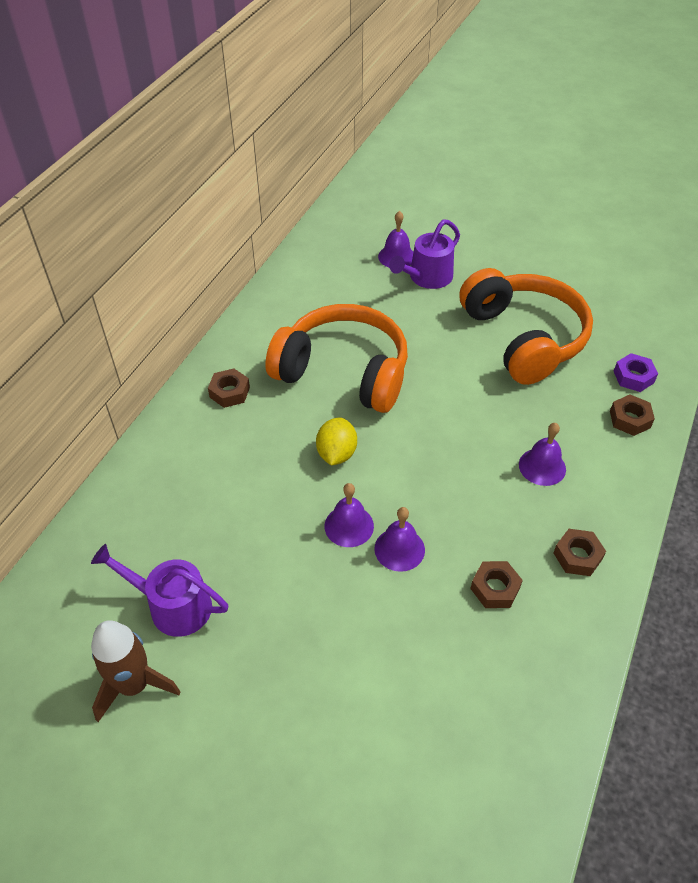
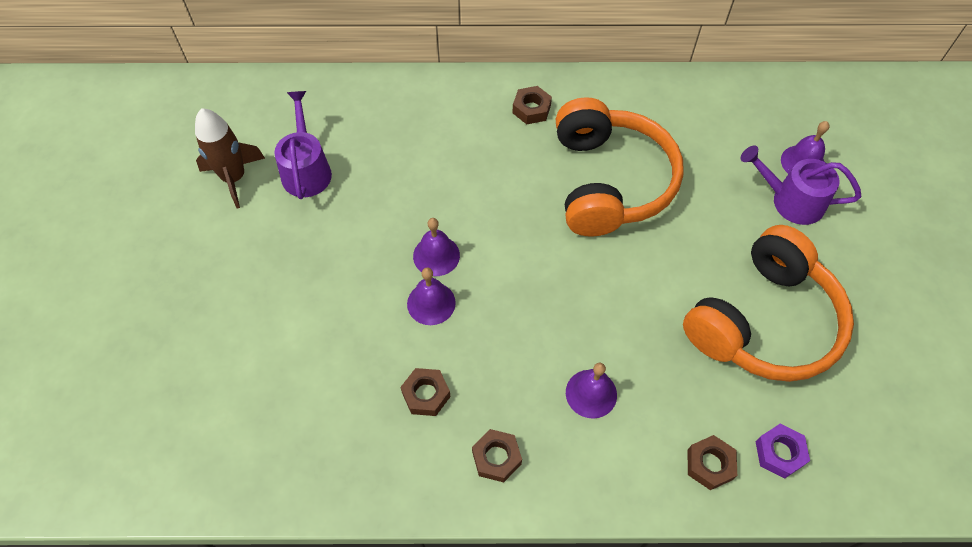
camera: 65 degrees right, 10 degrees up
(336, 453) = (509, 215): yellow lemon -> none

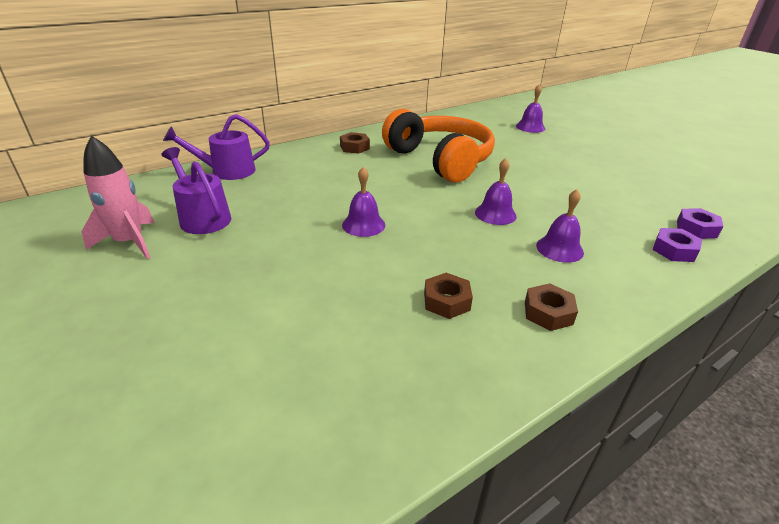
camera: 35 degrees left, 25 degrees down
(234, 178) = (130, 242): brown rocket -> pink rocket
(431, 303) = (388, 249): purple bell -> purple bell (495, 214)
(709, 464) = (674, 250): brown nut -> purple nut
(764, 322) = (601, 182): orange headphones -> none
(791, 201) = (545, 139): purple watering can -> purple watering can (227, 171)

